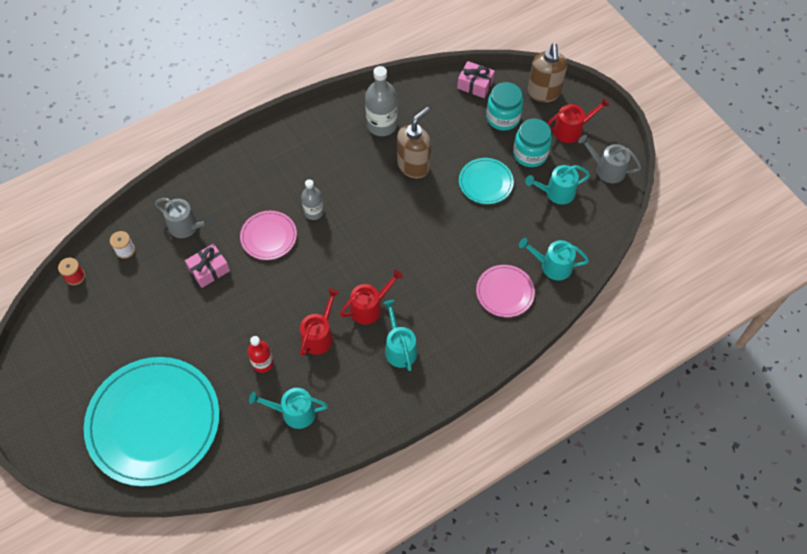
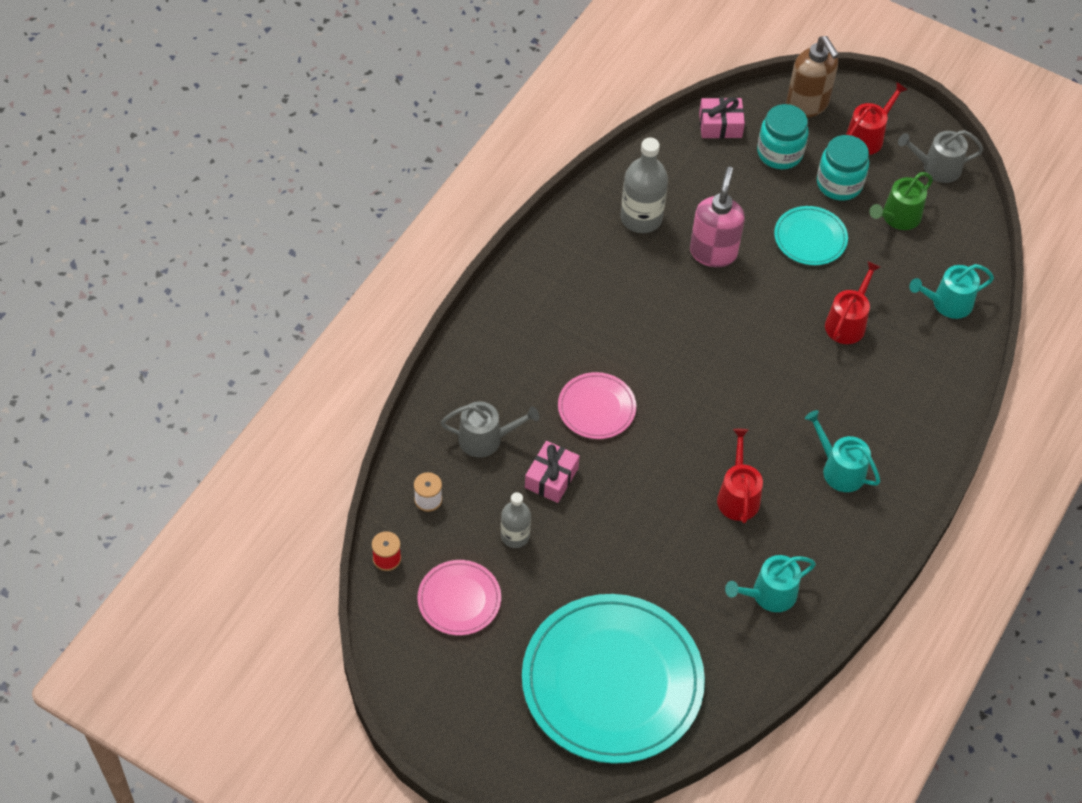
camera: 30 degrees left, 5 degrees down
(263, 363) = (694, 556): red bottle -> none
(314, 212) = (631, 356): grey bottle -> grey bottle (515, 536)
(369, 307) = (774, 438): red watering can -> red watering can (847, 322)
(413, 166) = (713, 252): brown soap dispenser -> pink soap dispenser
(505, 292) = (915, 355): pink plate -> pink plate (459, 599)
(556, 192) = (898, 217): turquoise watering can -> green watering can

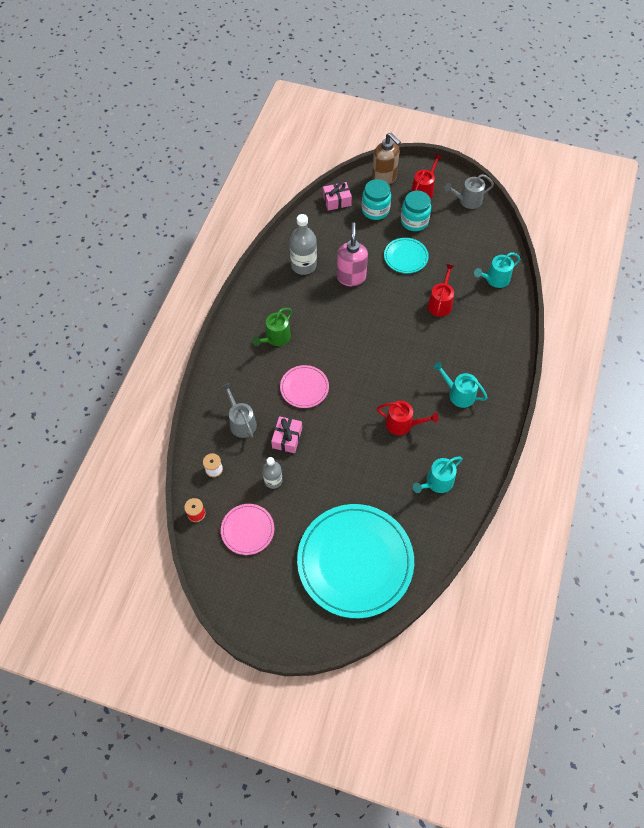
camera: 10 degrees left, 5 degrees up
(486, 439) = (241, 422): grey watering can -> grey watering can turned 105 degrees counterclockwise
(738, 496) = (402, 424): red watering can -> red watering can turned 120 degrees clockwise
(898, 217) = (453, 234): green watering can -> green watering can (275, 338)

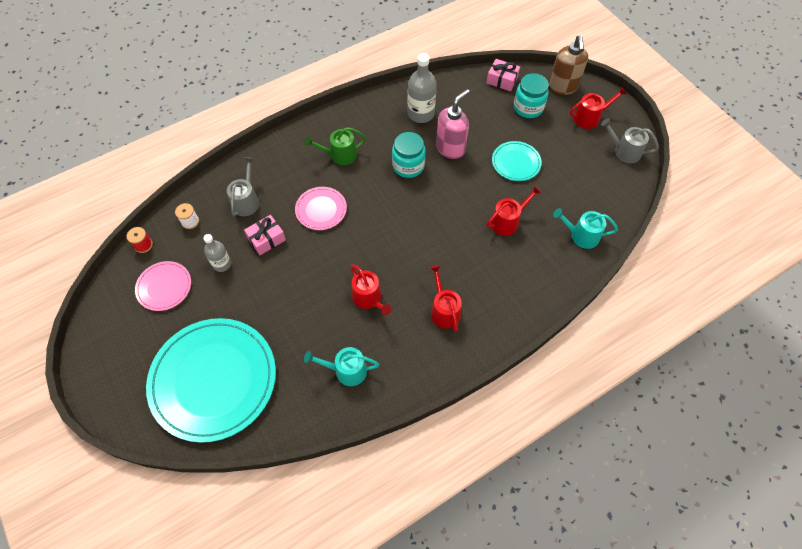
camera: 40 degrees right, 0 degrees up
(414, 221) = (554, 138): turquoise jar -> turquoise jar (408, 166)
(458, 394) = (444, 310): turquoise watering can -> red watering can

